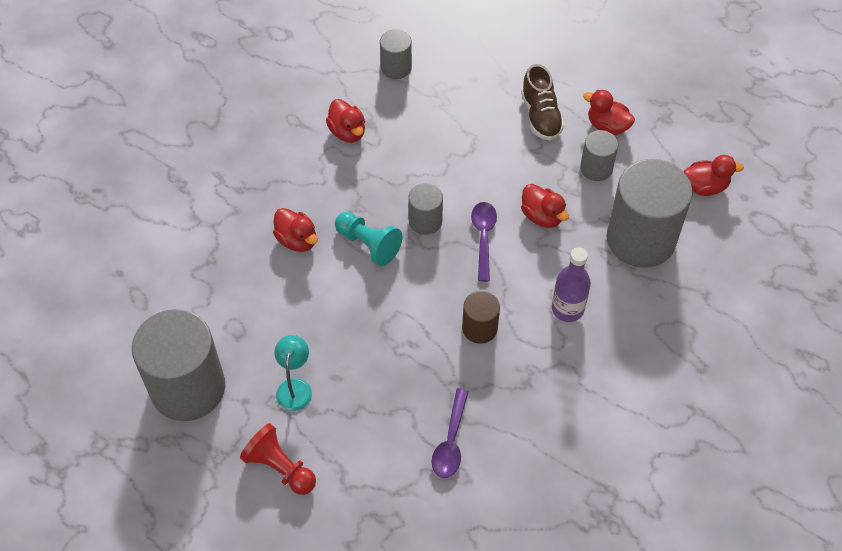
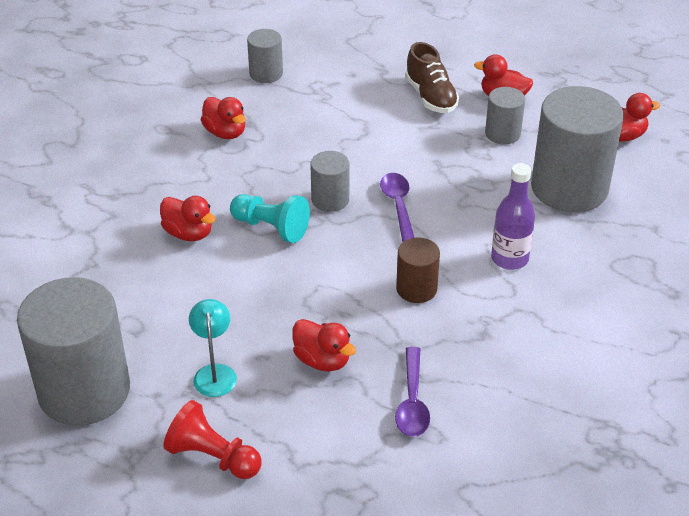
camera: 10 degrees left, 15 degrees down
(542, 216) = (457, 181): red duck -> red duck (322, 360)

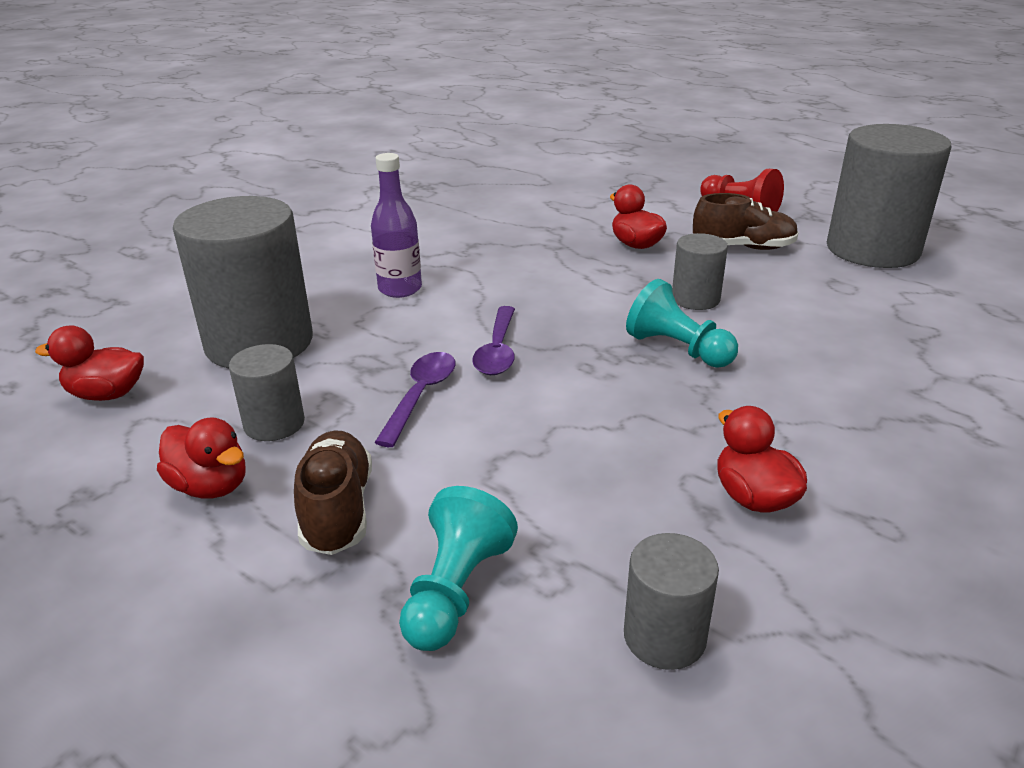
camera: 165 degrees left, 10 degrees down
(188, 233) = (793, 356): red duck -> none
(214, 373) = (743, 247): turquoise lamp -> brown shoe
(330, 199) = (588, 370): grey cylinder -> grey cylinder (695, 299)
(357, 75) = (455, 591): none -> turquoise pawn
(412, 401) = (562, 218): purple spoon -> purple spoon (420, 396)
(416, 289) = (519, 278): brown cylinder -> none

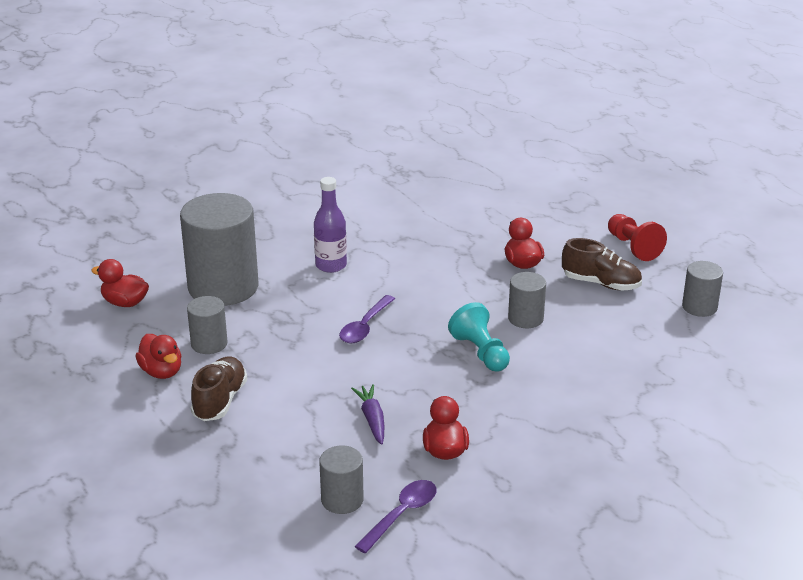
camera: 20 degrees right, 0 degrees up
(420, 396) = (300, 346): purple spoon -> purple spoon (401, 515)
(455, 591) = (256, 454): turquoise pawn -> none
(606, 477) = (372, 419): none -> purple carrot
(872, 249) = (699, 307): grey cylinder -> grey cylinder, size x0.49

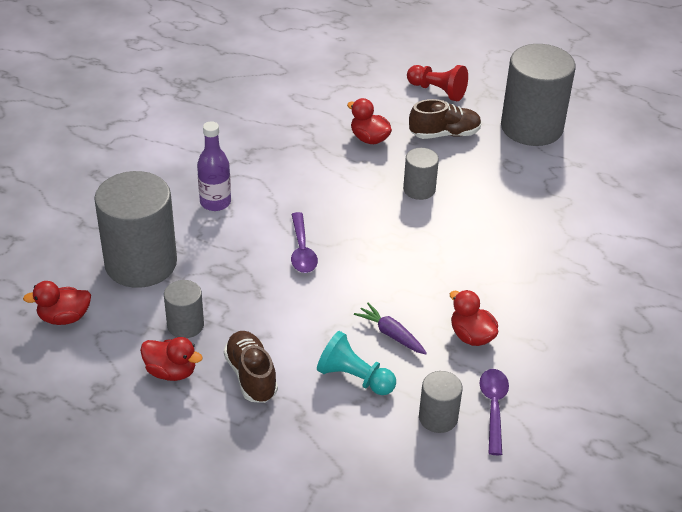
camera: 35 degrees left, 10 degrees up
(480, 352) = (415, 235): turquoise pawn -> turquoise pawn (354, 378)
(699, 307) = (531, 127): grey cylinder -> grey cylinder, size x2.05

